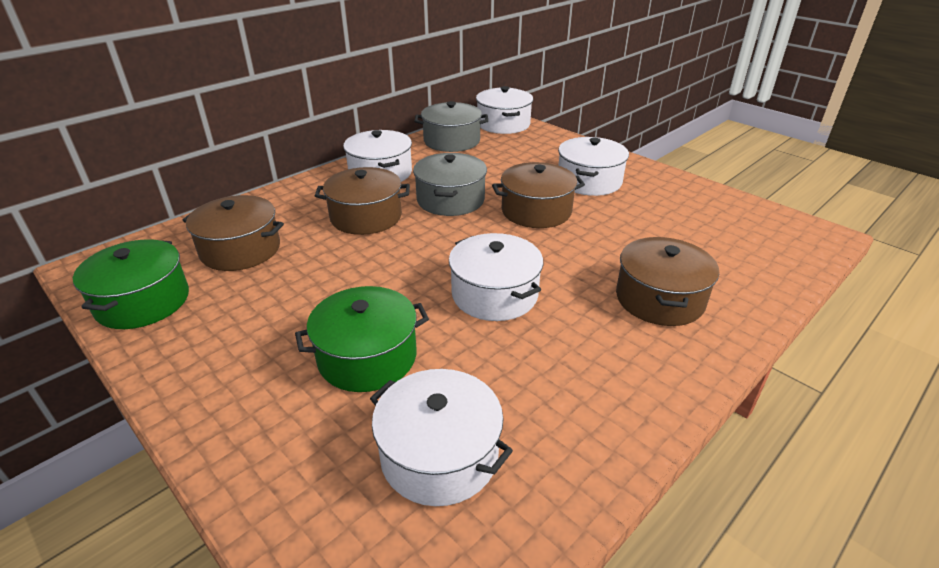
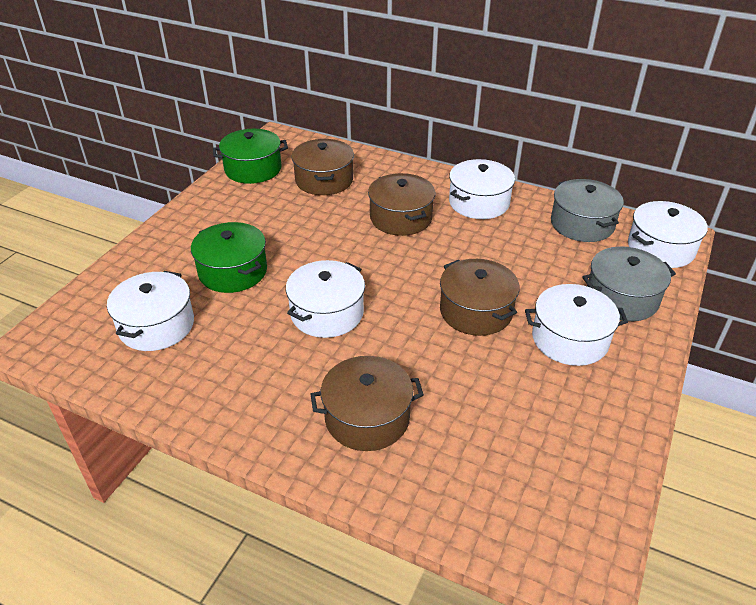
camera: 70 degrees right, 5 degrees up
(450, 200) = (459, 254): grey pot -> grey pot (622, 298)

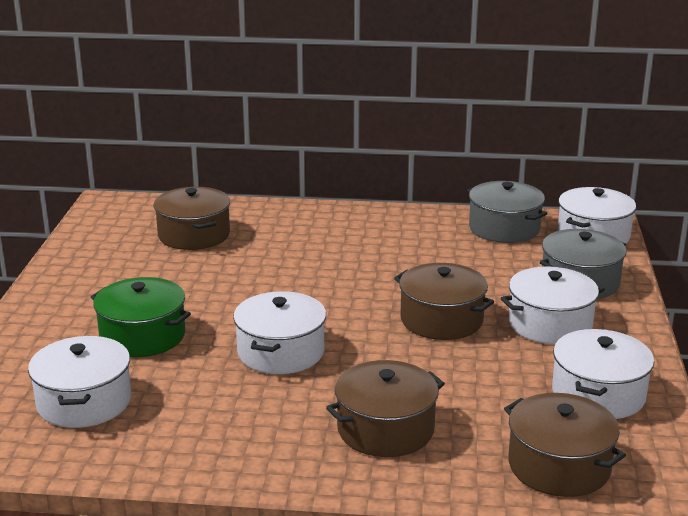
camera: 20 degrees left, 15 degrees down
(253, 169) = (98, 238): green pot -> none
(401, 218) = (307, 255): brown pot -> brown pot (559, 466)
(479, 202) = (385, 227): white pot -> white pot (598, 394)

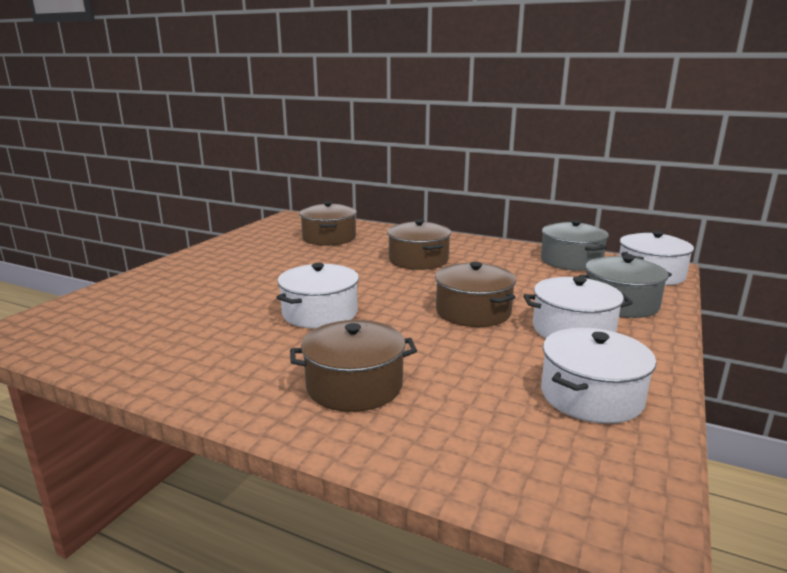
camera: 20 degrees right, 5 degrees down
(84, 402) = (142, 321): white pot -> none
(142, 336) = (231, 288): green pot -> none
(559, 466) = (506, 458): brown pot -> brown pot (418, 260)

